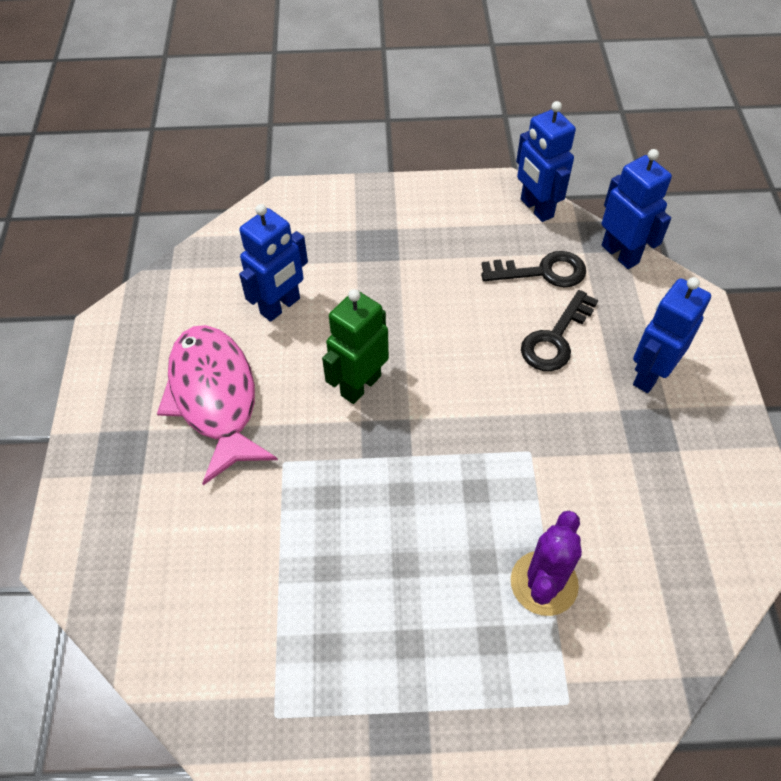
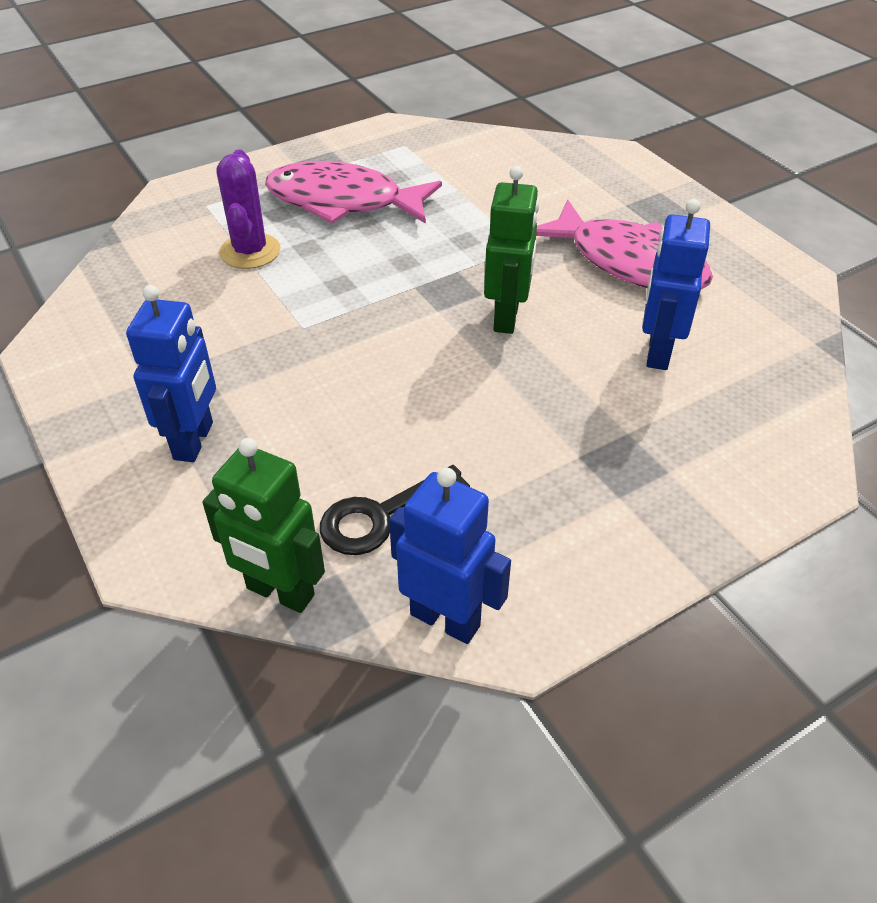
camera: 150 degrees right, 10 degrees down
(410, 625) = (343, 202): none -> pink fish
(555, 338) = (325, 438): black key -> none
(620, 254) = (280, 592): blue robot -> green robot

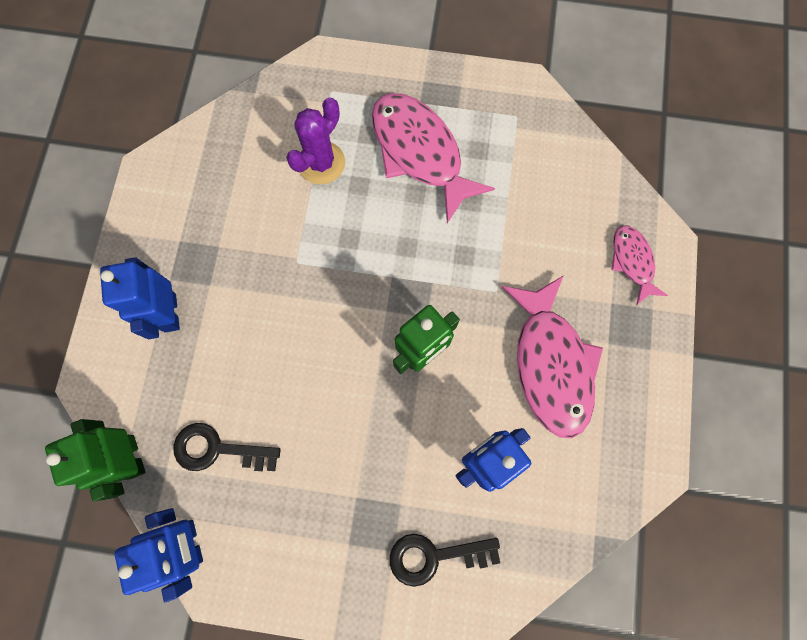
camera: 40 degrees right, 30 degrees up
(194, 441) = (169, 313): blue robot -> blue robot turned 120 degrees clockwise
(608, 175) = (632, 262): none -> pink fish
(709, 448) = (434, 556): none -> black key

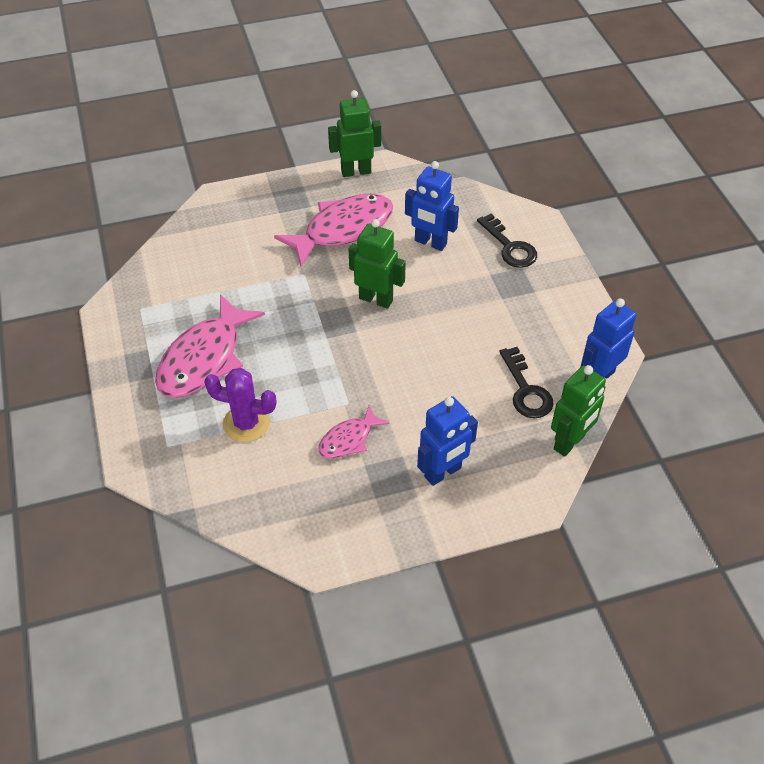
camera: 115 degrees left, 25 degrees down
(632, 262) = (240, 210): pink fish -> pink fish (349, 439)
(653, 426) = (356, 171): none -> green robot

